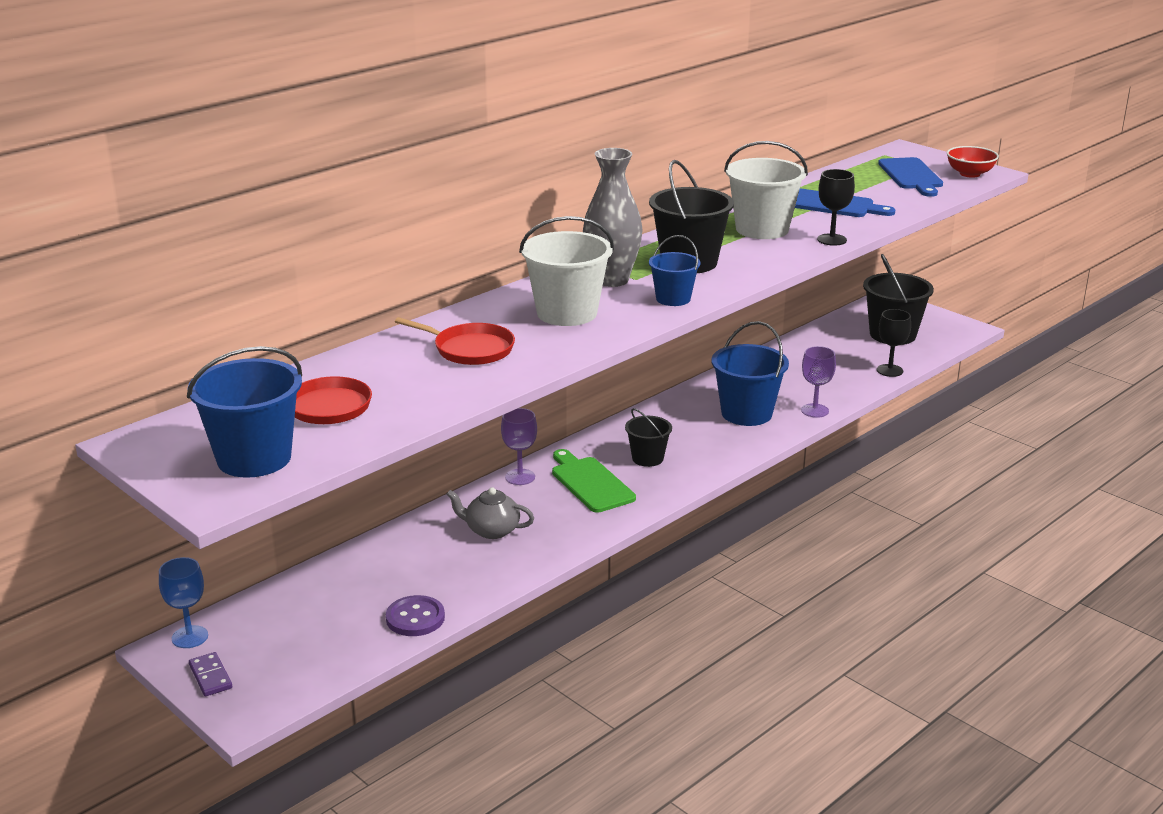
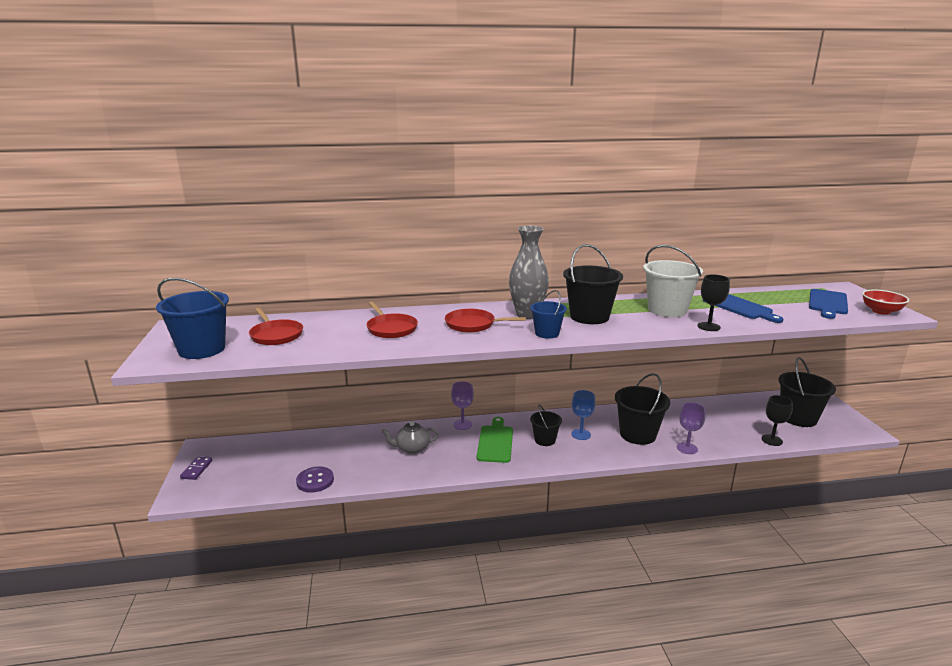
camera: 35 degrees right, 5 degrees down
(190, 637) = (217, 446): blue goblet -> blue goblet (581, 434)
(491, 530) = (412, 448): grey teapot -> grey teapot turned 60 degrees counterclockwise
(567, 313) = (473, 324): white bucket -> red pan
(746, 413) = (637, 434): blue bucket -> black bucket

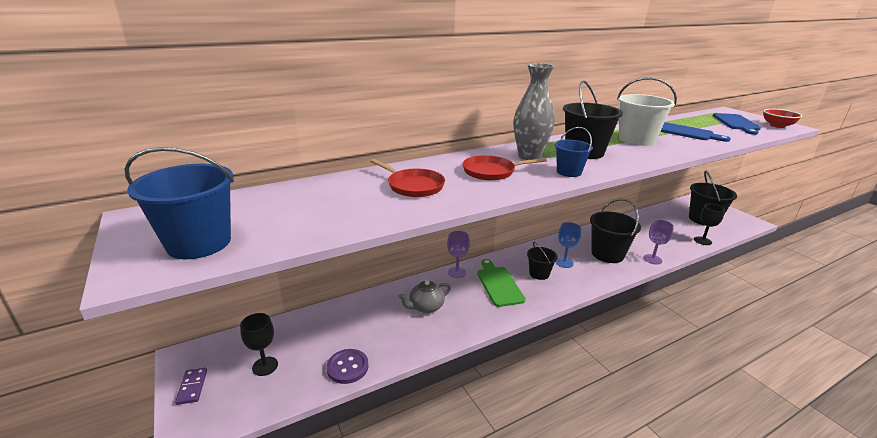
camera: 20 degrees left, 5 degrees up
(276, 335) = (285, 210): red pan -> none
(708, 326) = (686, 150): black goblet -> black goblet (265, 366)

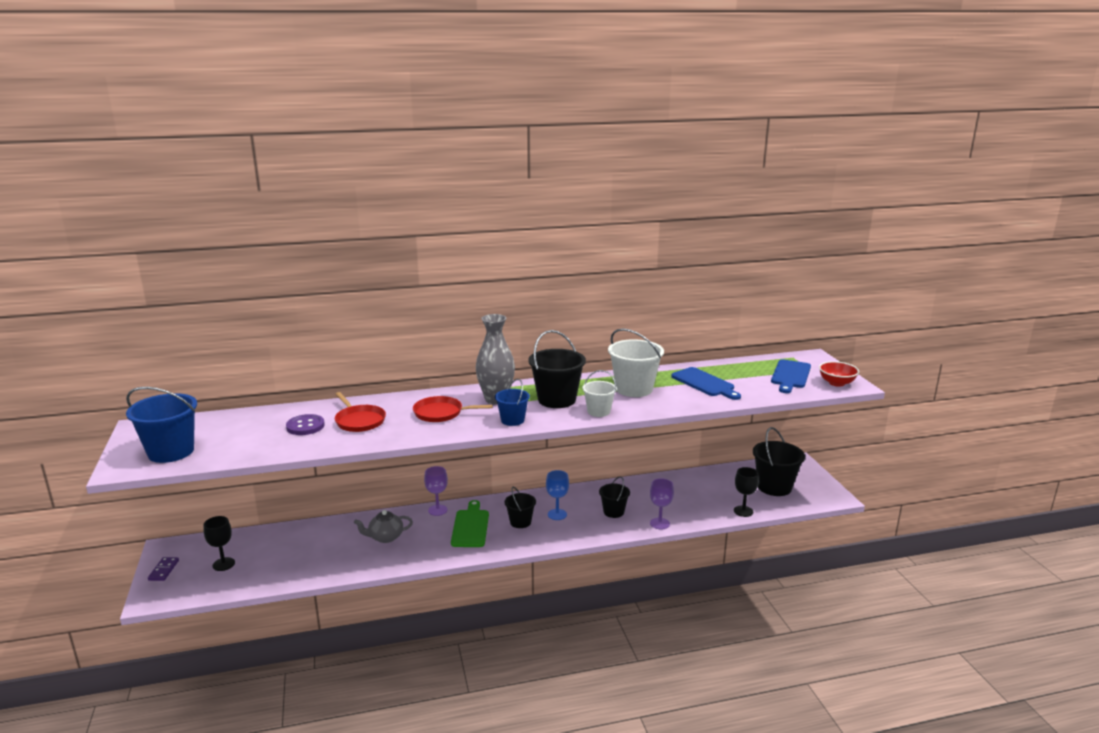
camera: 15 degrees right, 5 degrees down
(347, 367) = (287, 575): purple button -> purple button (305, 426)
(607, 254) = (613, 512): black bucket -> black bucket, size x0.58
(635, 158) = (598, 411): none -> white bucket

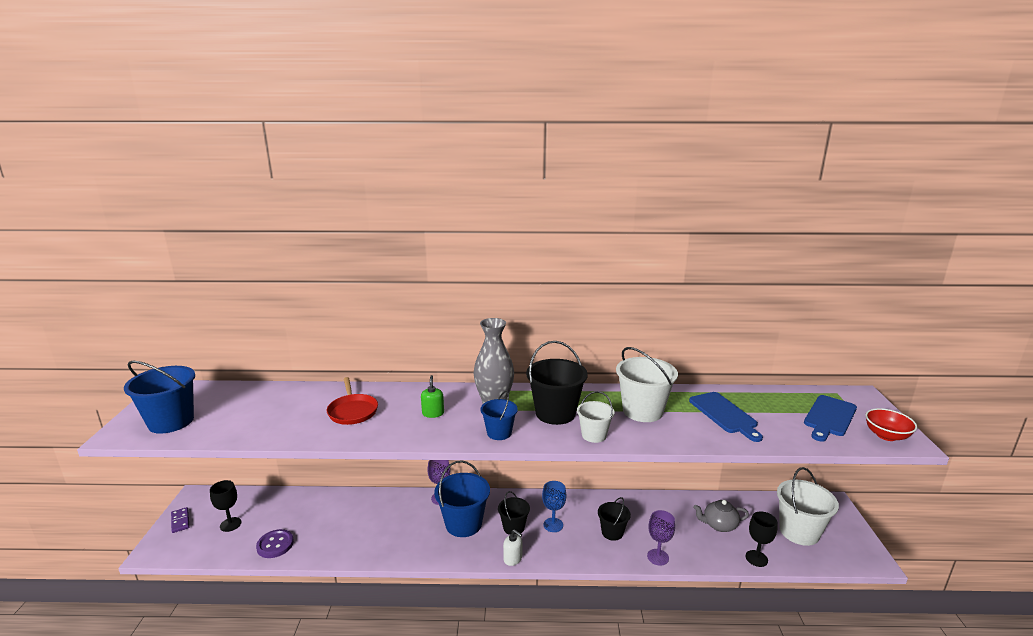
camera: 15 degrees right, 0 degrees up
(163, 570) = (180, 521): purple domino -> purple domino turned 45 degrees counterclockwise
(305, 426) = (301, 410): purple button -> purple button (275, 545)
(385, 537) = (380, 521): grey teapot -> grey teapot (719, 525)
(441, 413) = (433, 413): red pan -> green soap dispenser
(470, 527) = (463, 524): green cutting board -> blue bucket
(529, 545) = (513, 558): none -> white soap dispenser
(774, 487) = (799, 532): black bucket -> white bucket

